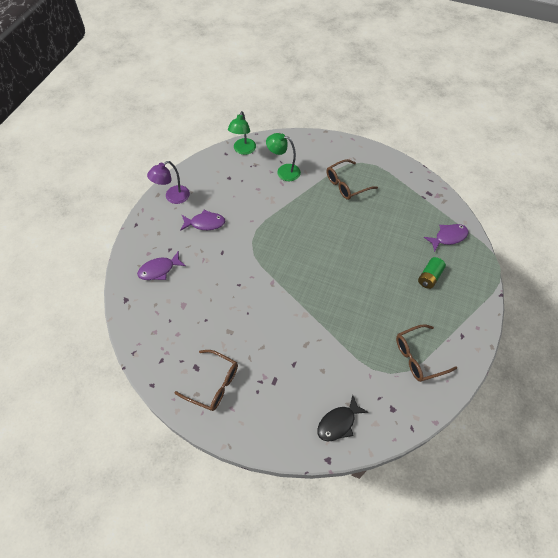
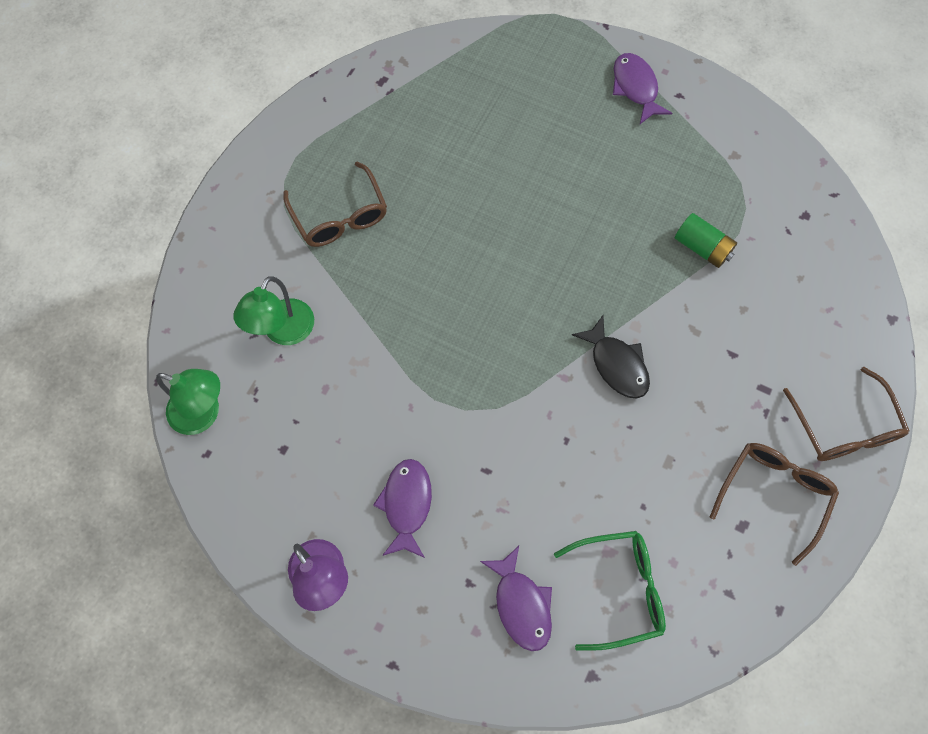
camera: 85 degrees left, 10 degrees up
(165, 310) = (620, 589): none -> green glasses
(338, 423) = (832, 296): black fish -> black fish (616, 364)
(418, 357) = (717, 163): brown glasses -> brown glasses (844, 427)
(429, 277) = (567, 117): green battery -> green battery (702, 248)
(448, 237) = (486, 72): purple fish -> purple fish (635, 88)

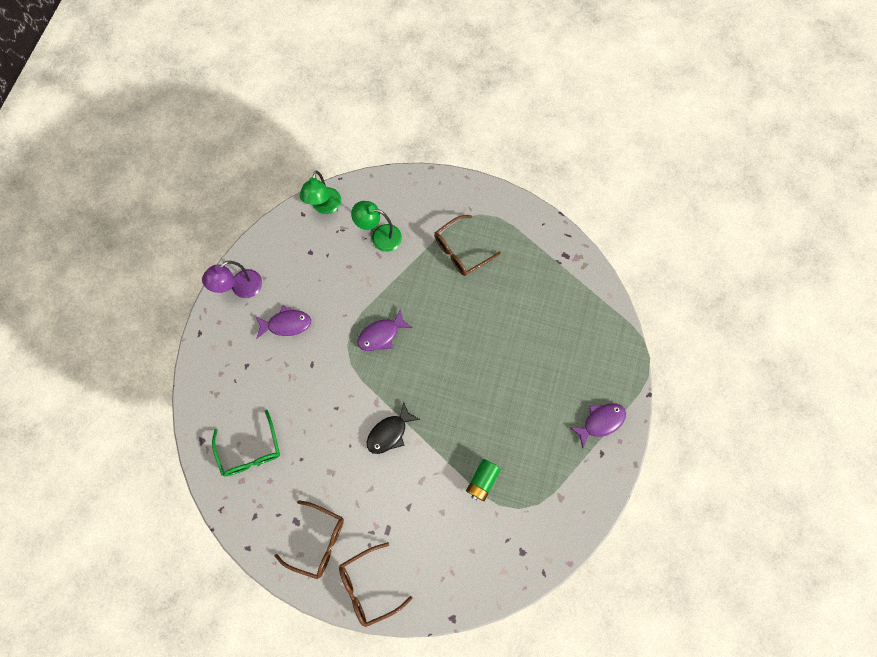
camera: 80 degrees right, 5 degrees up
(521, 604) = (237, 396): purple fish -> purple fish (381, 335)

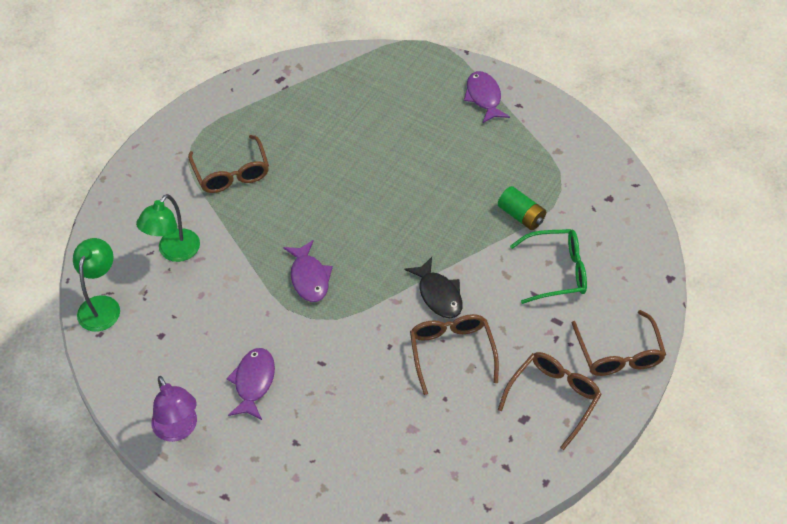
camera: 75 degrees left, 20 degrees down
(250, 451) = (417, 457): green glasses -> green glasses (557, 271)
(325, 207) = (102, 305): green lamp -> green lamp turned 105 degrees counterclockwise
(341, 454) = (451, 352): none -> brown glasses

